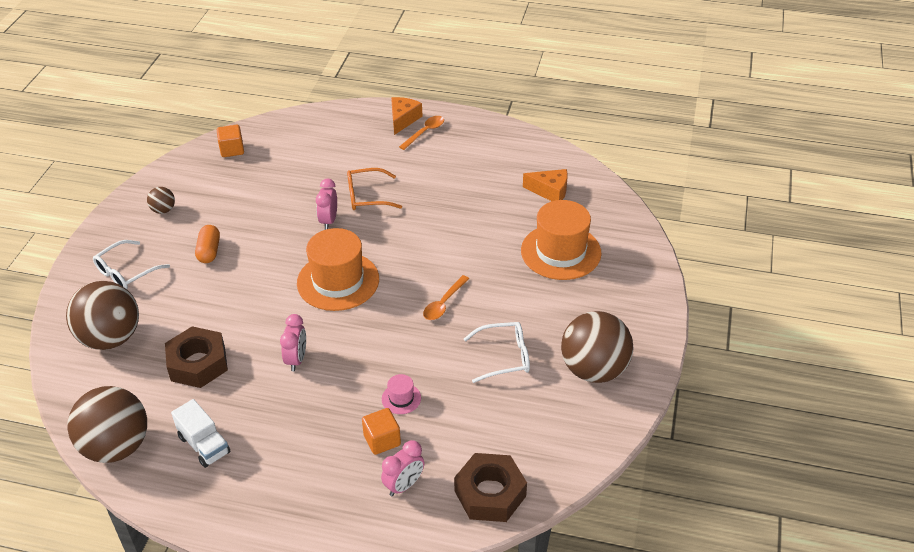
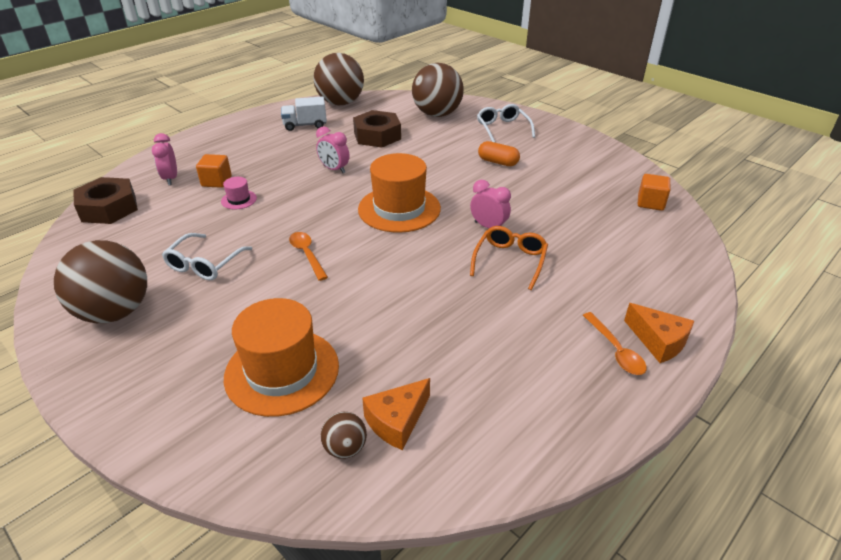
camera: 120 degrees right, 5 degrees down
(163, 210) = (572, 154): brown ball -> brown ball (345, 448)

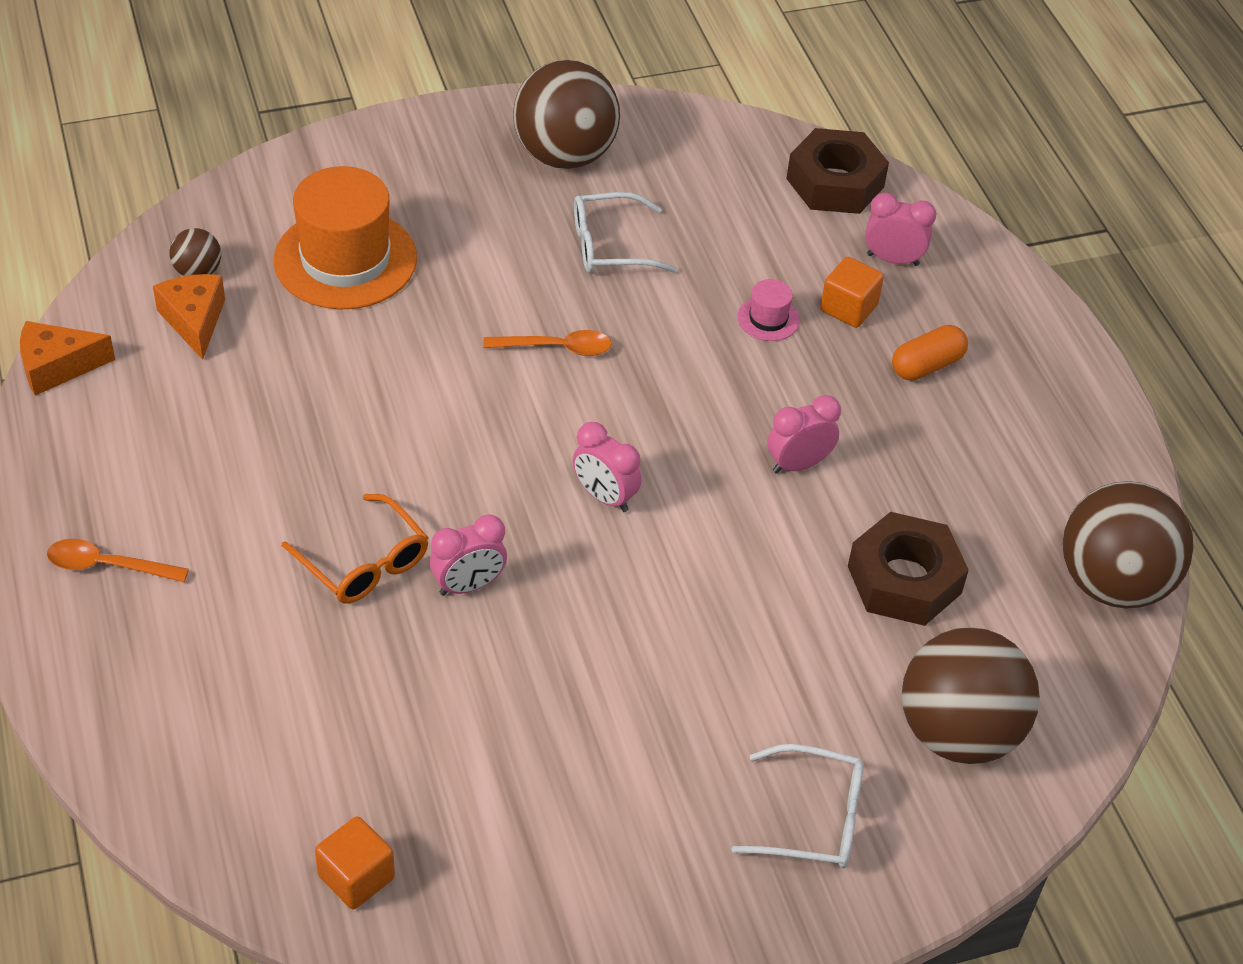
camera: 115 degrees right, 10 degrees up
(205, 264) = (611, 246): white glasses -> white glasses turned 60 degrees counterclockwise
(305, 125) = (1019, 485): white truck -> none
(399, 209) = (604, 497): orange hat -> pink clock
(498, 162) = (669, 722): orange capsule -> orange capsule (927, 365)
(658, 341) = (79, 622): orange cheese -> orange cheese (57, 367)

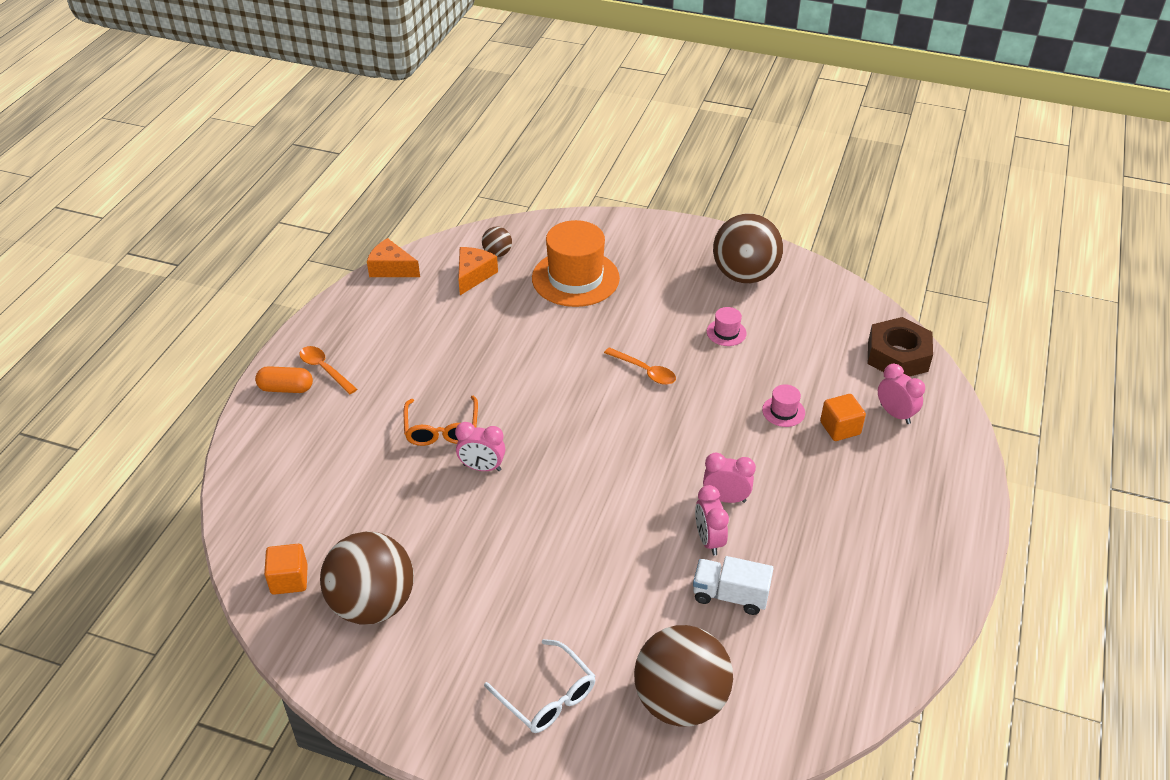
camera: 40 degrees right, 5 degrees down
(604, 497) = (597, 460): pink clock -> pink clock (709, 540)
(611, 246) = (726, 332): white glasses -> pink hat
(904, 579) = (730, 595): brown nut -> white truck
(927, 365) = (860, 483): orange capsule -> orange capsule (286, 388)
(1112, 583) = (867, 672): brown ball -> brown ball (373, 604)

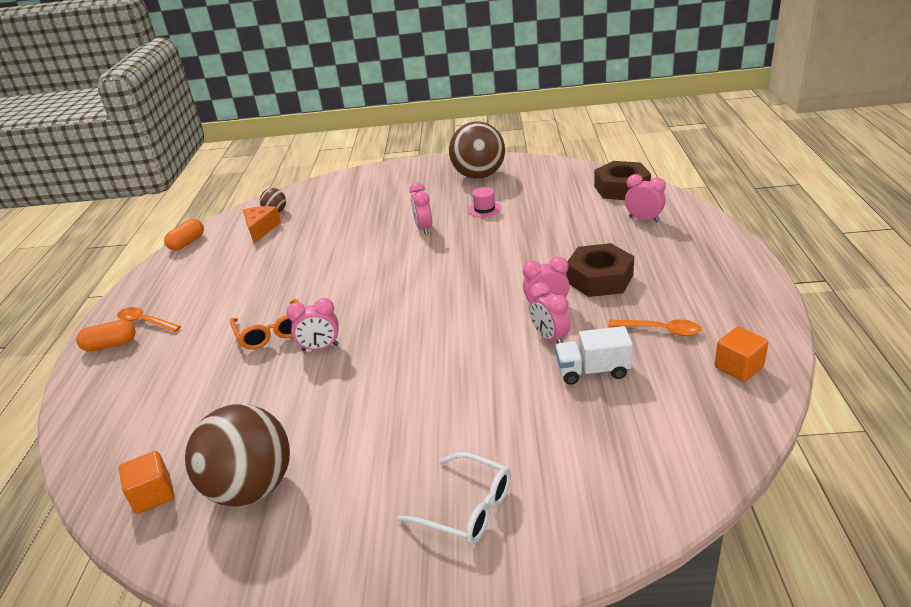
camera: 15 degrees left, 10 degrees down
(391, 268) = (187, 243): orange cheese -> orange capsule
(575, 278) = (347, 210): orange hat -> none
(645, 371) = (432, 247): orange spoon -> orange spoon (661, 330)
(647, 339) = (424, 228): none -> pink clock
(680, 701) = (598, 467): brown ball -> none
(783, 411) = (558, 241): pink hat -> none
(799, 481) = (599, 278): none -> brown nut
(840, 428) = (608, 238): orange cube -> orange cube (738, 367)

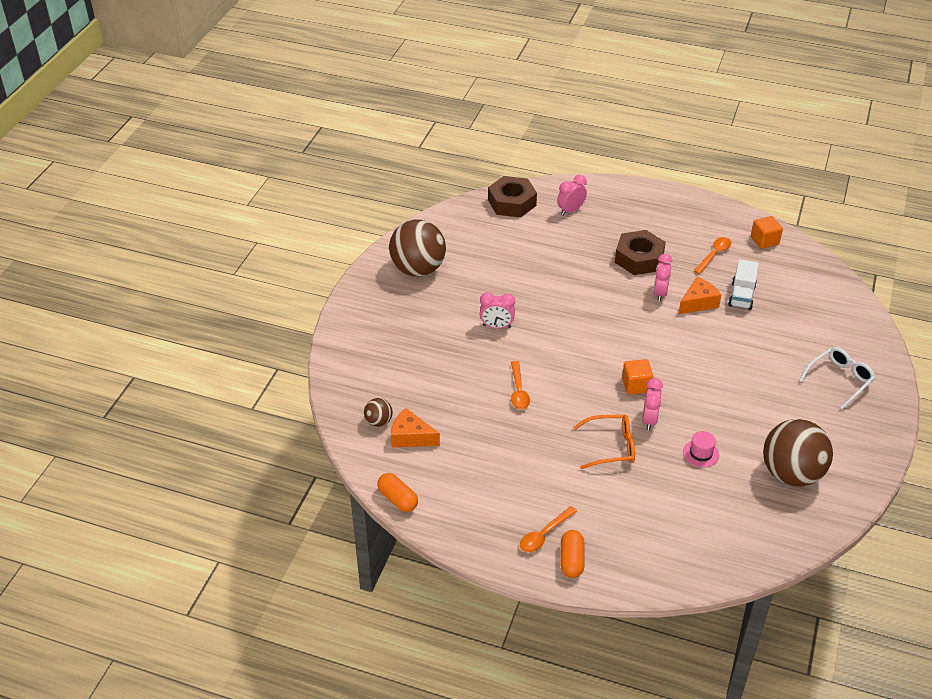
camera: 75 degrees left, 10 degrees up
(153, 495) = (781, 527): orange cube -> orange cube (636, 385)
(336, 262) = (518, 391): none -> orange spoon
(484, 209) = (488, 283): pink hat -> pink hat (701, 453)
(550, 338) = (698, 303): pink clock -> orange cheese

